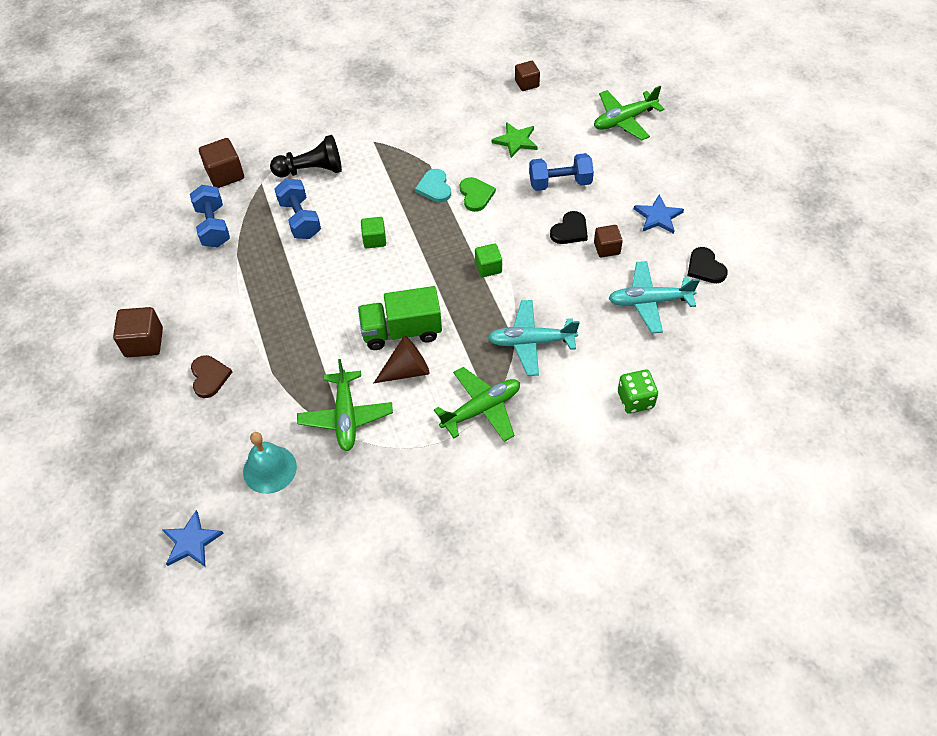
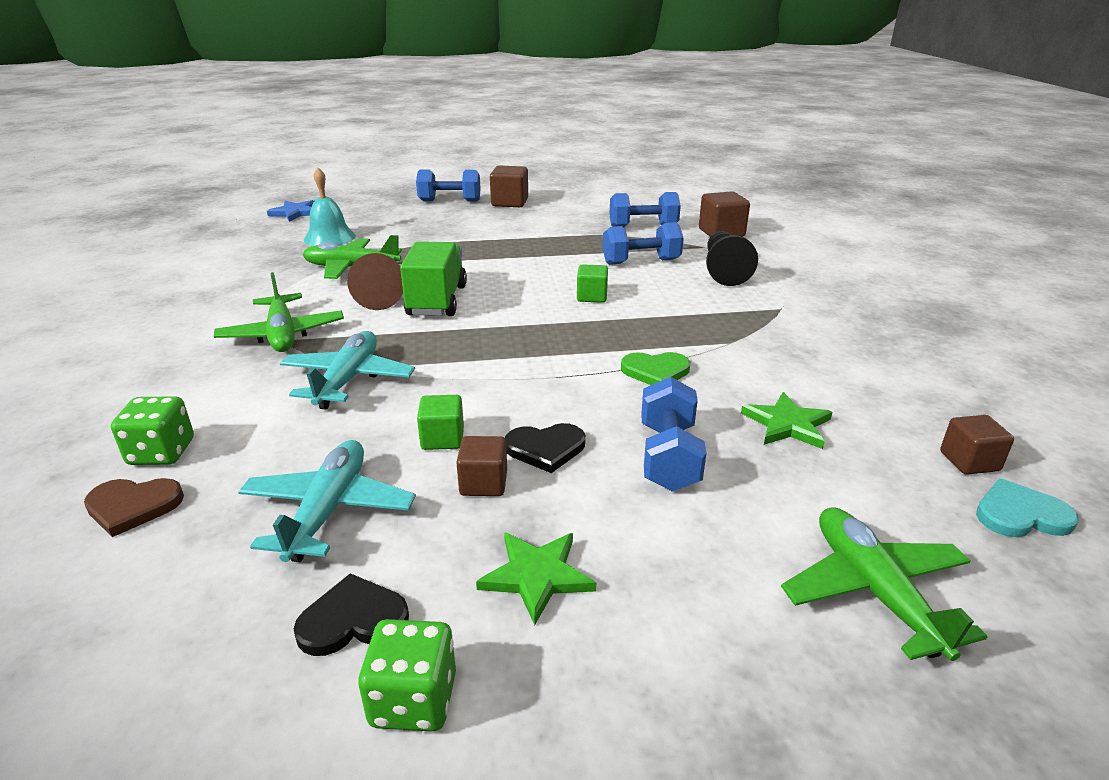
camera: 100 degrees right, 25 degrees down
(140, 399) = (450, 201): none -> blue dumbbell
(209, 377) = (452, 221): brown heart -> brown heart (133, 506)
(434, 187) = (679, 341): turquoise heart -> turquoise heart (1020, 514)
(488, 267) = (504, 364): green cube -> green cube (442, 438)
(570, 230) = (545, 448): black heart -> black heart turned 60 degrees counterclockwise
(658, 216) = (537, 576): blue star -> green star
(729, 238) = (414, 700): none -> green dice

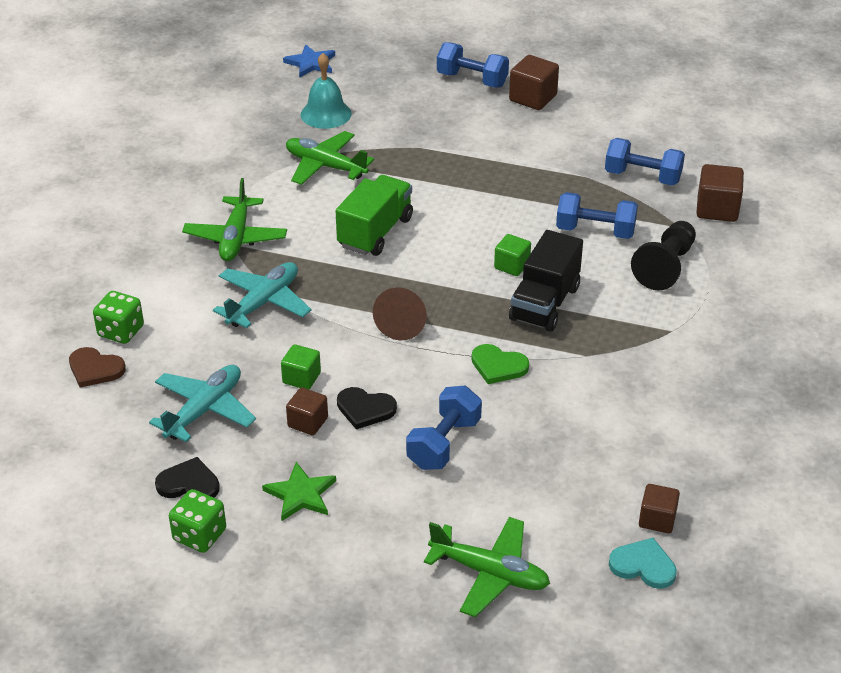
camera: 25 degrees right, 10 degrees up
(379, 299) = (329, 216): brown cone -> brown cone (403, 323)
(649, 315) = (545, 303): none -> black truck
(787, 424) = (554, 446): green star -> none
(874, 591) = (489, 573): green plane -> green plane turned 105 degrees clockwise

